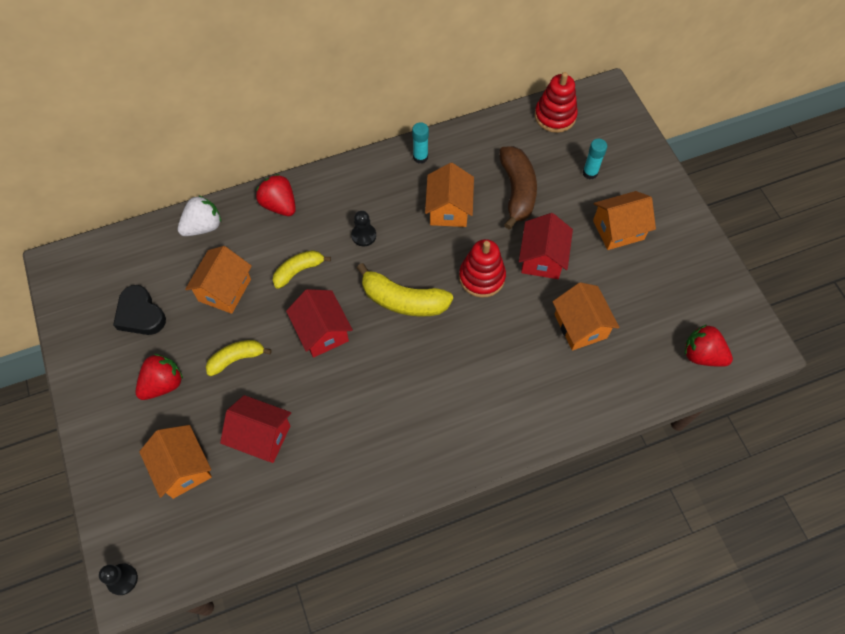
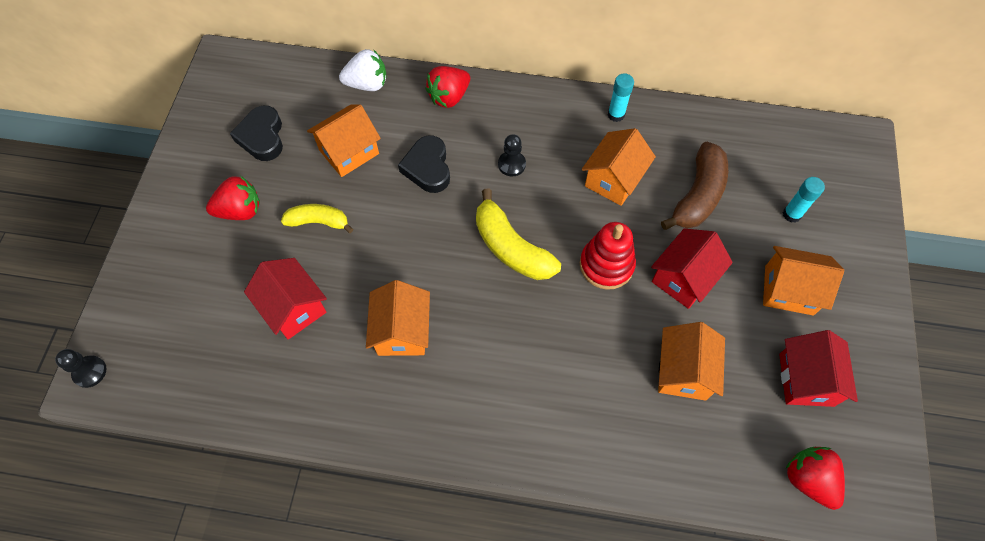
camera: 30 degrees right, 0 degrees up
(183, 468) = (207, 298): orange house -> orange house (402, 331)
(279, 205) = (449, 97): red strawberry -> red strawberry turned 120 degrees counterclockwise
(298, 271) = (428, 168): yellow banana -> black heart
(322, 332) = (413, 237): red house -> red house (806, 379)
(555, 116) = (787, 138): red stacking toy -> none

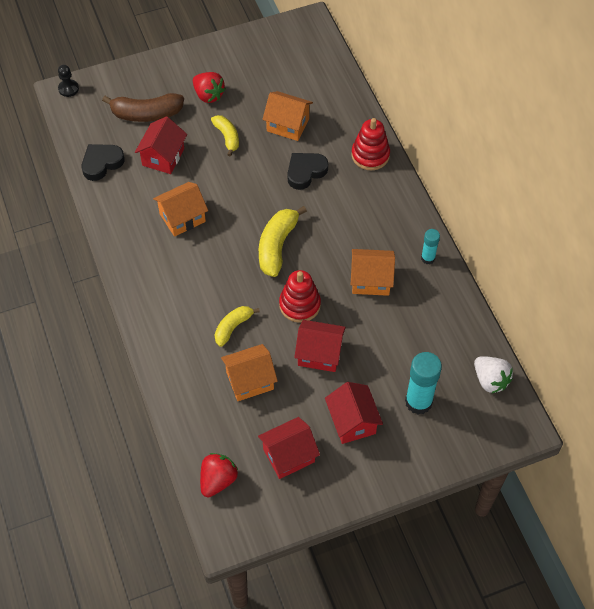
camera: 60 degrees right, 5 degrees down
(262, 137) = (267, 75): black heart -> black heart (102, 163)
(367, 84) = (347, 106): white strawberry -> white strawberry (490, 380)
(449, 97) = (370, 155): red strawberry -> red stacking toy
(511, 164) = (341, 216): black pawn -> none
(598, 353) = (233, 327): none -> yellow banana
(698, 195) = (393, 336): brown banana -> brown banana (146, 114)
(789, 290) = (352, 421): orange house -> red house
(791, 214) = (418, 402): turquoise glue stick -> turquoise glue stick, size x1.79

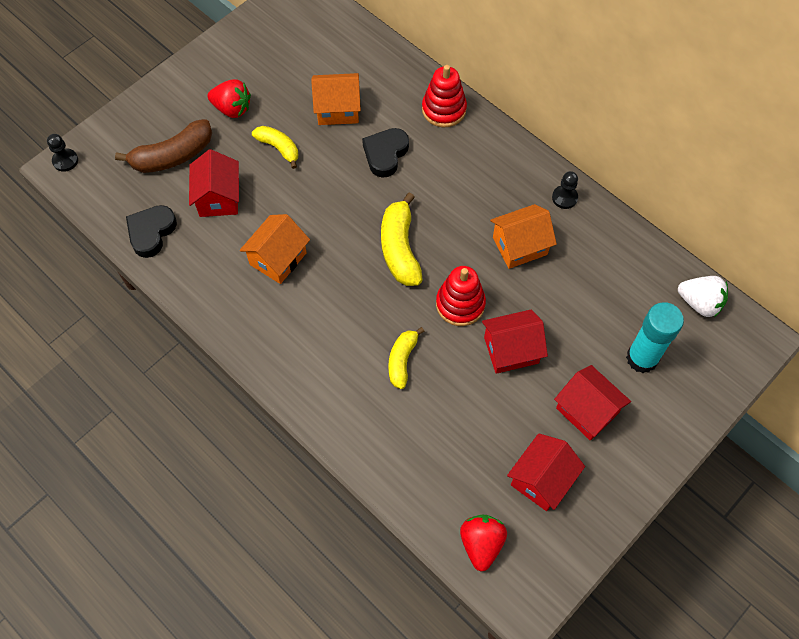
camera: 25 degrees left, 5 degrees up
(250, 380) = (453, 413): orange house -> none
(428, 258) = (564, 198): turquoise glue stick -> black pawn

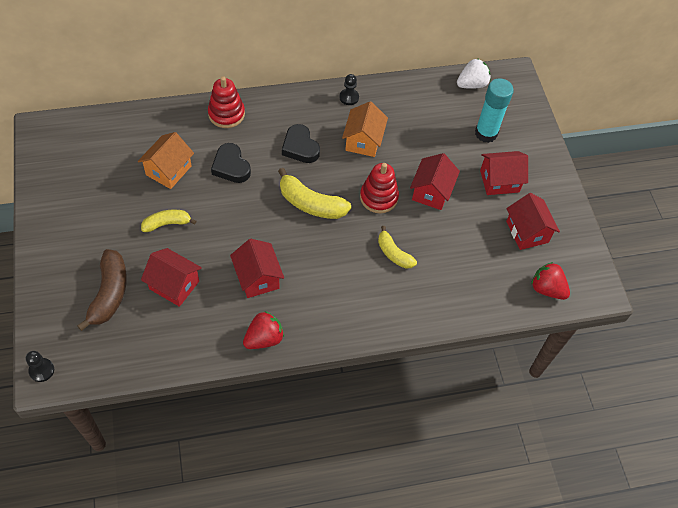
camera: 60 degrees left, 5 degrees down
(151, 232) = (164, 346): black heart -> black heart (300, 147)
(232, 108) = (104, 232): red strawberry -> red strawberry (264, 338)
(278, 258) = (257, 278): orange house -> red house

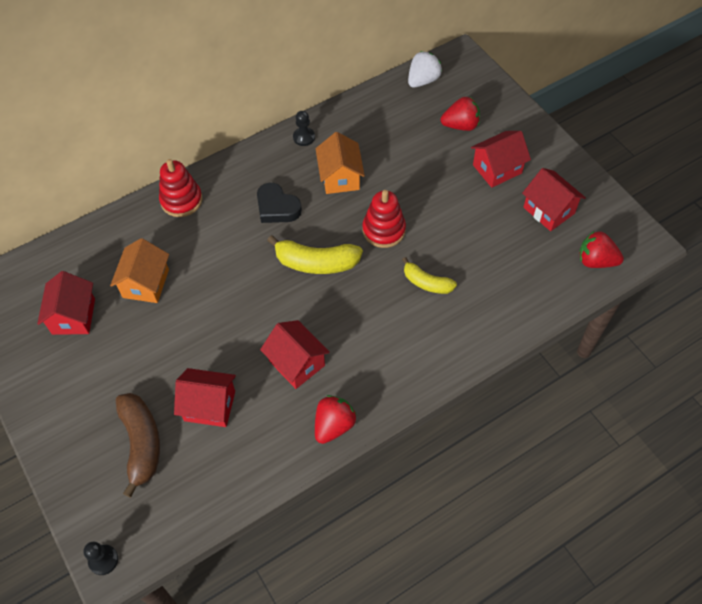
camera: 15 degrees left, 0 degrees up
(167, 223) = (170, 342): yellow banana -> none
(231, 166) = (212, 254): black heart -> none
(431, 192) = (434, 205): red house -> red house (73, 316)
(486, 133) = (460, 125): turquoise glue stick -> red strawberry

